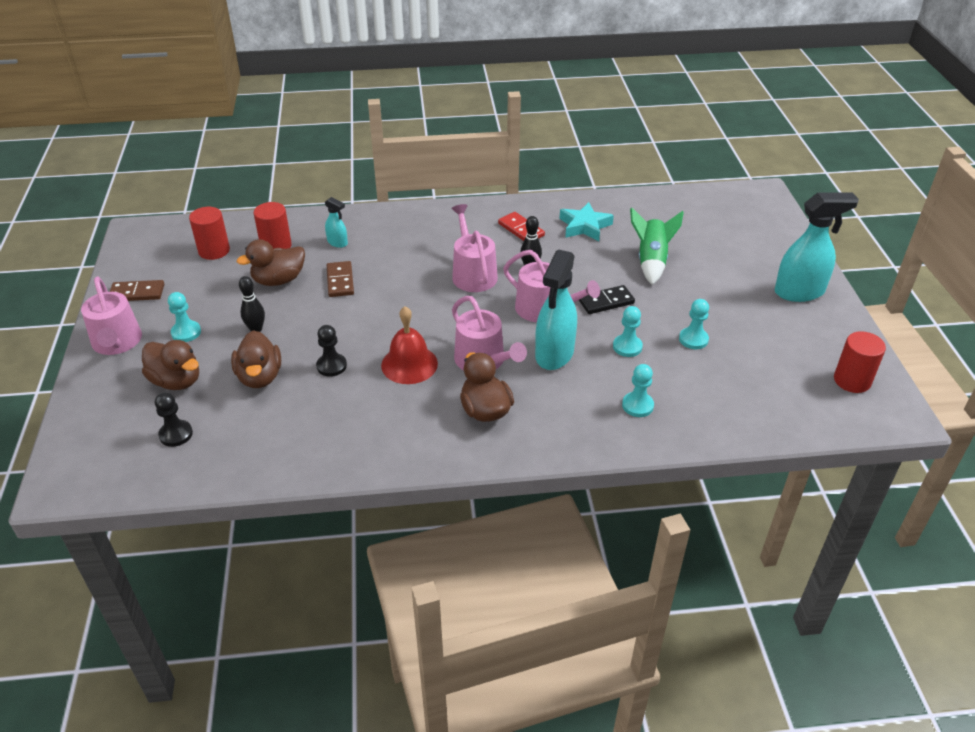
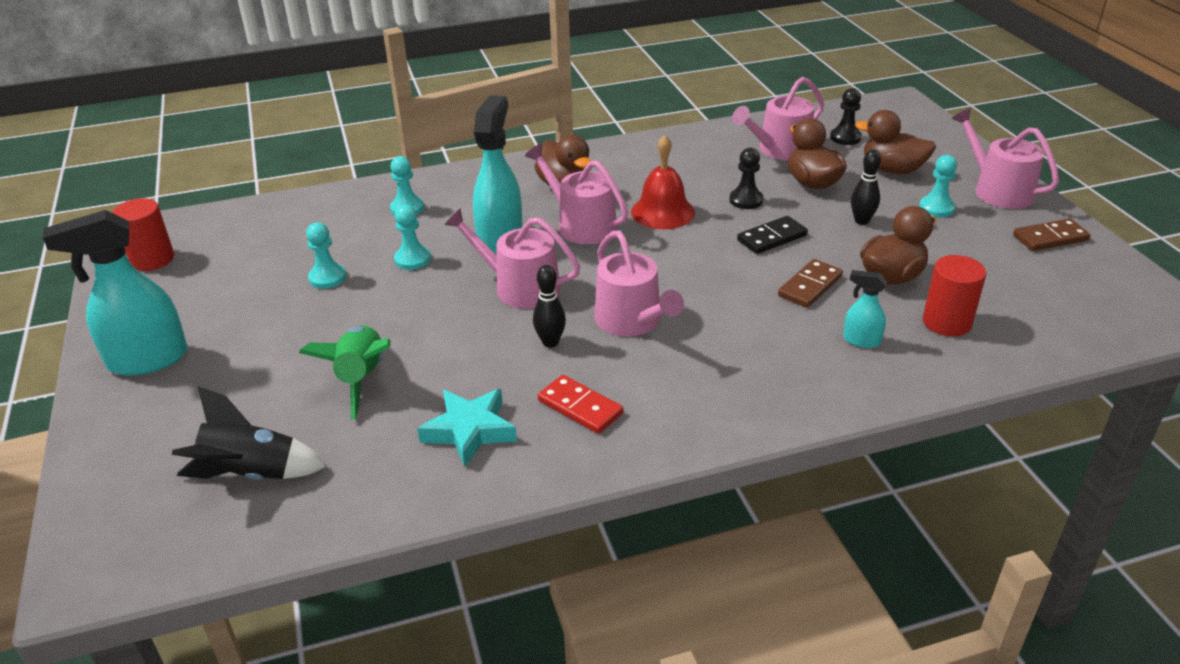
camera: 170 degrees right, 5 degrees down
(214, 251) = (1026, 303): red cylinder -> none
(254, 427) = (780, 150): none -> pink watering can
(340, 281) = (810, 286): brown domino -> brown domino turned 60 degrees clockwise
(606, 302) = (436, 308): black domino -> black domino (772, 238)
(701, 221) = (251, 474): none -> black rocket

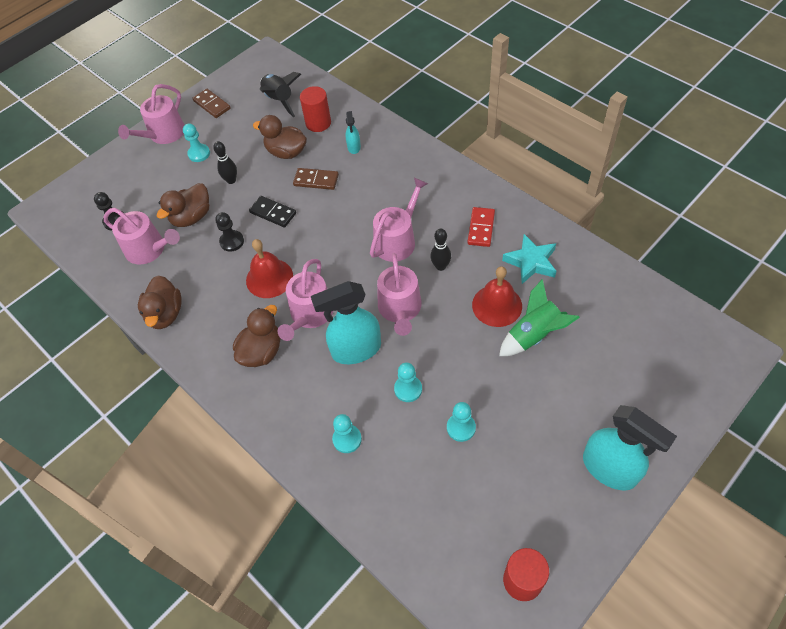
camera: 115 degrees left, 20 degrees up
(251, 474) = (632, 333): black rocket -> black rocket (279, 100)
(438, 366) = (497, 305): none -> red bell
(892, 170) = (156, 185): brown duck -> brown duck (165, 314)

